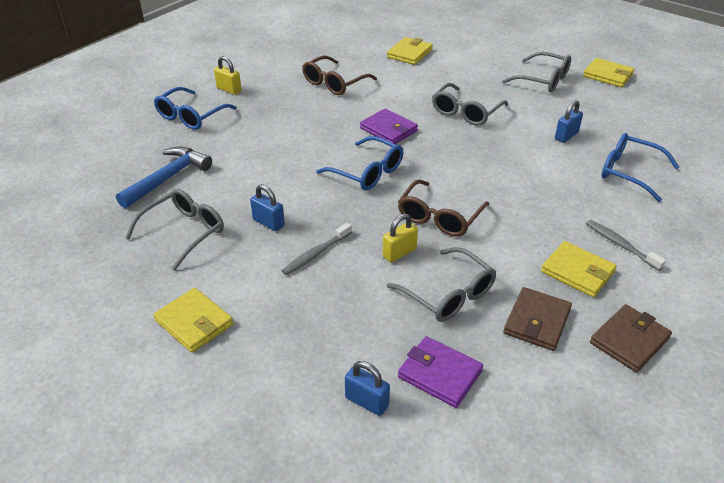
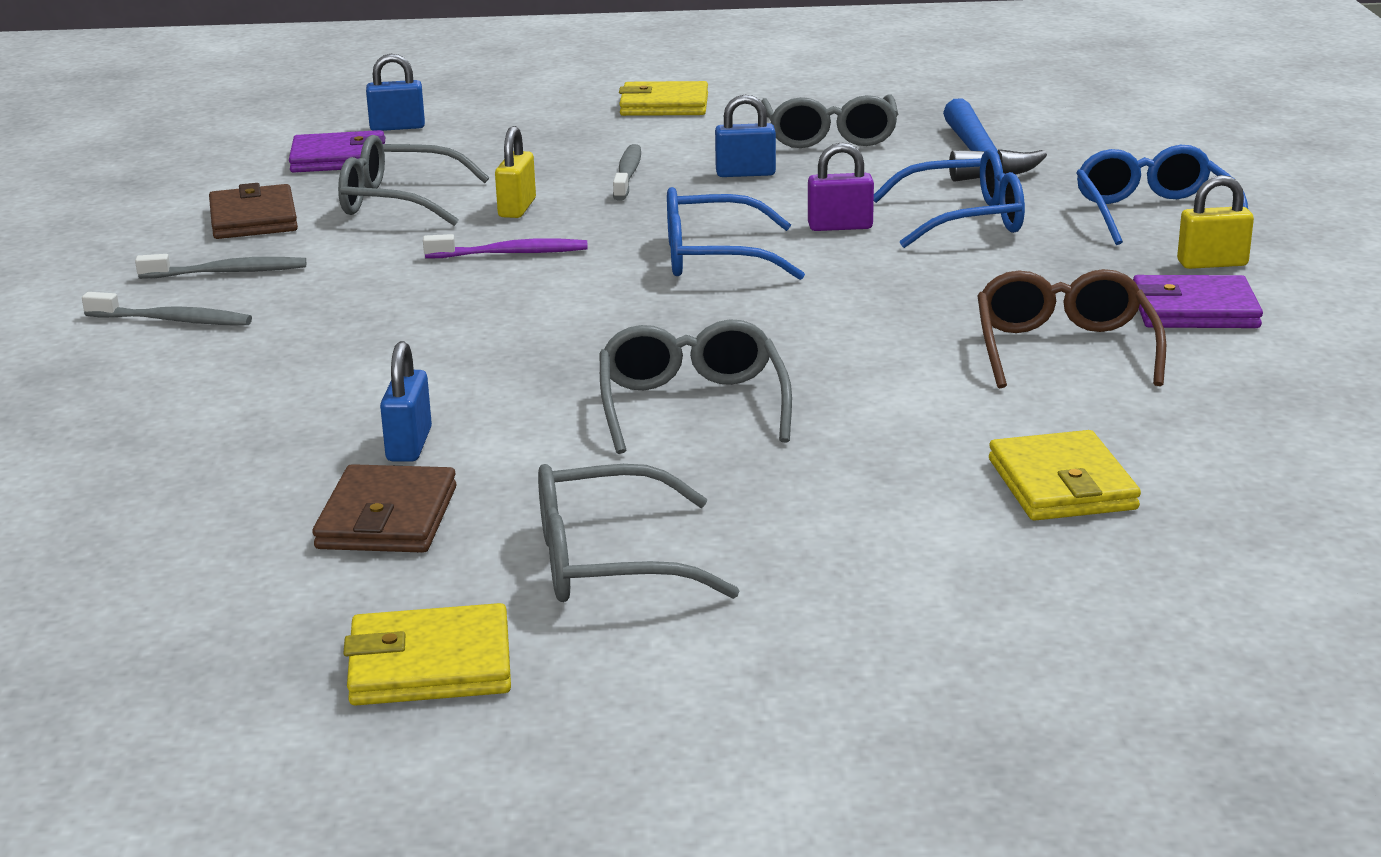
camera: 140 degrees right, 15 degrees down
(296, 165) = (840, 227): none -> purple padlock
(388, 130) = (790, 319): purple wallet -> purple wallet (1194, 310)
(439, 217) = (511, 253): brown glasses -> purple toothbrush
(577, 272) = (228, 272): yellow wallet -> grey toothbrush
(629, 172) = (213, 427): blue glasses -> blue glasses (964, 220)
(629, 340) = (111, 242): brown wallet -> brown wallet (387, 518)

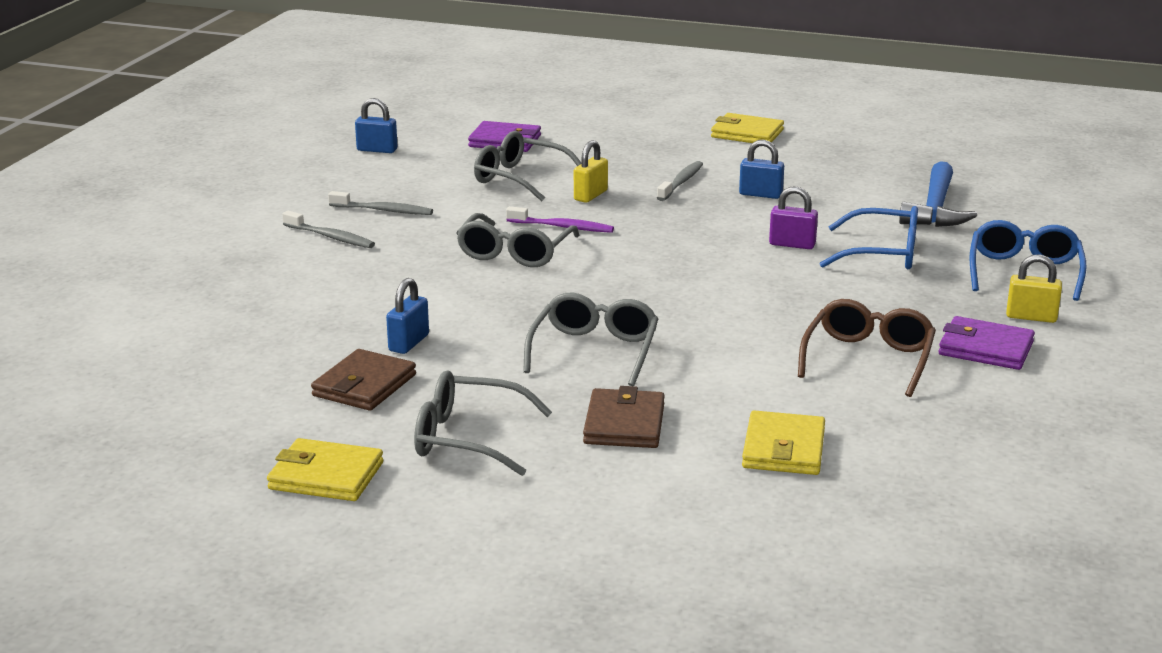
camera: 20 degrees right, 0 degrees up
(253, 219) = (424, 176): brown wallet -> brown wallet (624, 424)
(397, 127) = (558, 124): blue padlock -> blue padlock (377, 150)
(713, 258) = (689, 252): blue glasses -> none
(830, 136) = (842, 175): grey glasses -> grey glasses (514, 253)

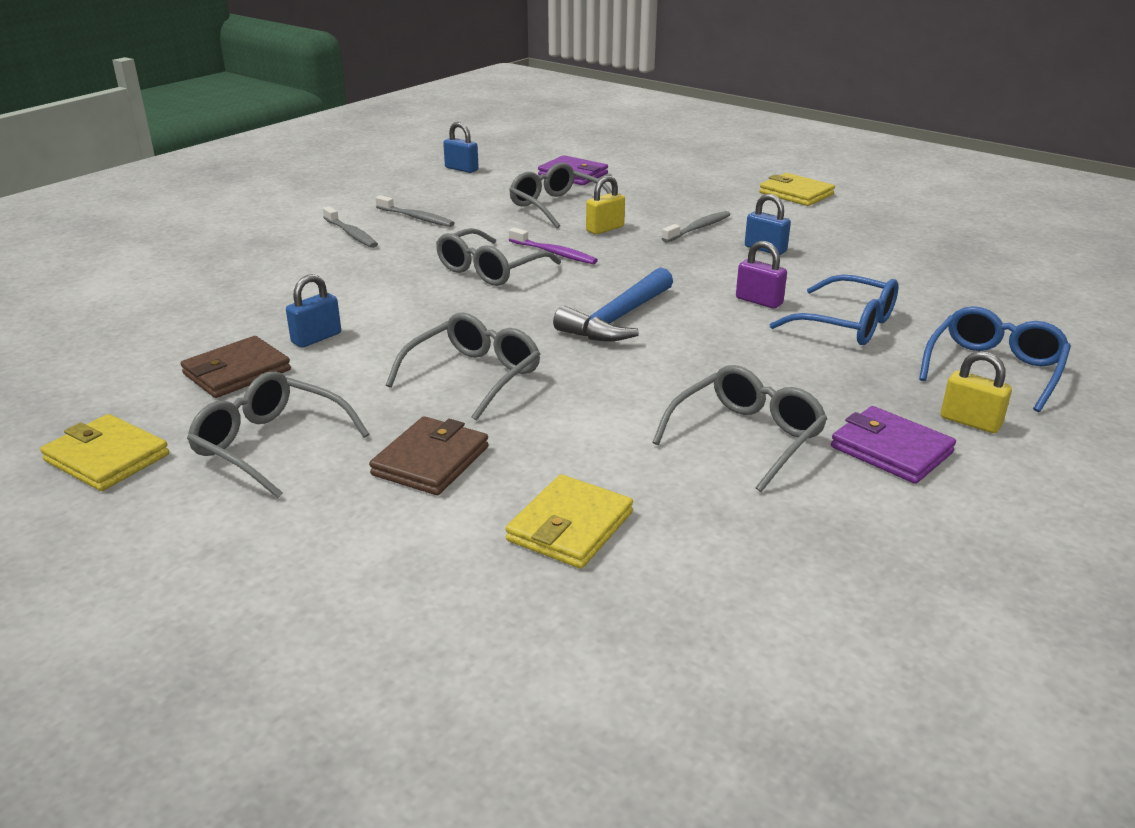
camera: 20 degrees right, 5 degrees up
(868, 359) = (747, 437): brown glasses -> grey glasses
(935, 209) = (936, 287): blue hammer -> blue hammer (617, 319)

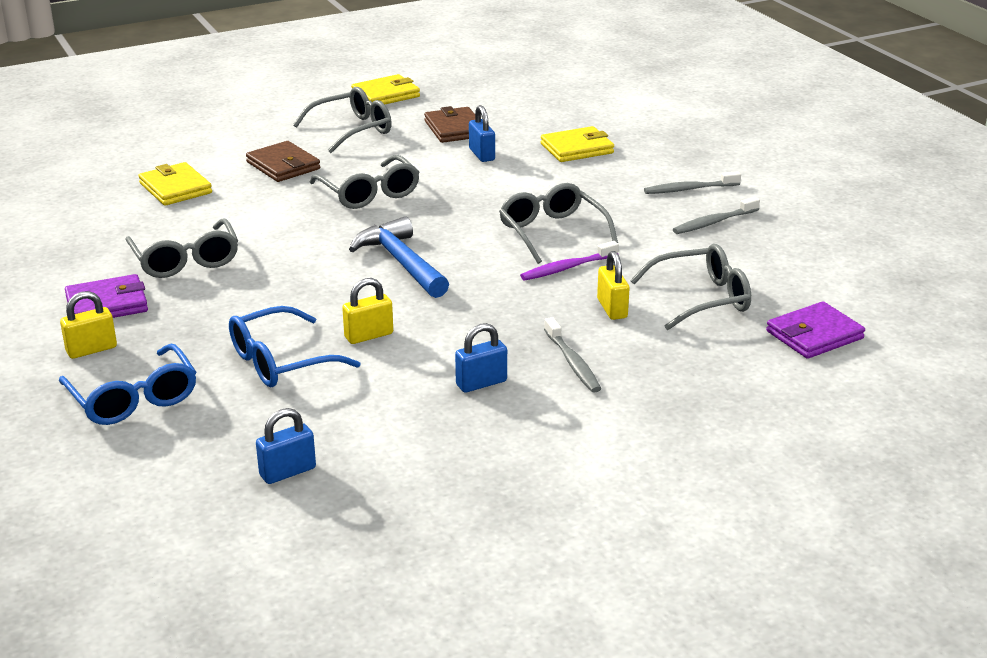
camera: 115 degrees right, 0 degrees up
(461, 169) = (871, 271): blue padlock -> blue padlock (287, 472)
(759, 301) = (369, 335): purple padlock -> yellow padlock
(796, 194) = (642, 476): yellow wallet -> yellow wallet (577, 148)

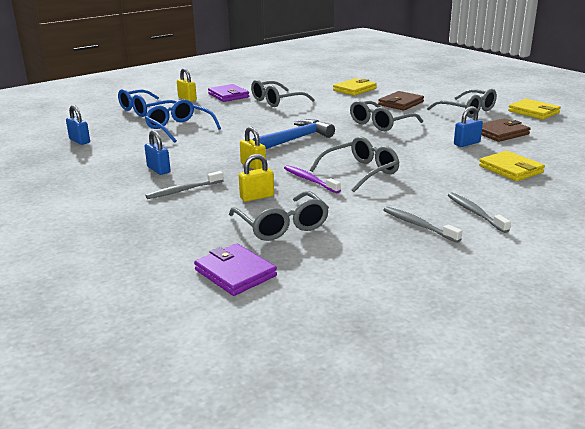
camera: 80 degrees right, 5 degrees down
(369, 335) = (208, 141): yellow padlock -> yellow padlock (253, 166)

